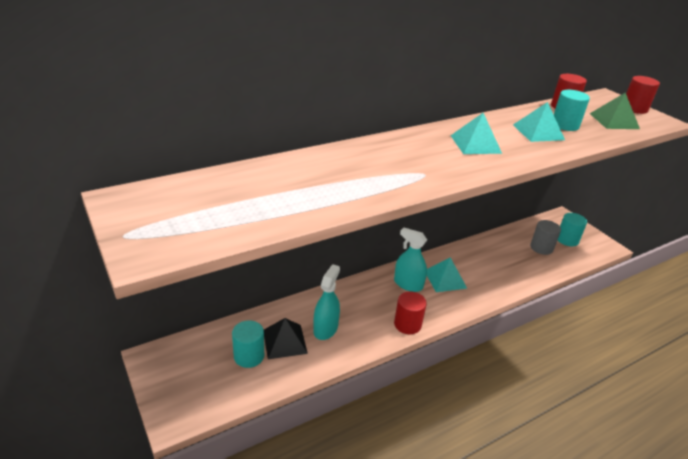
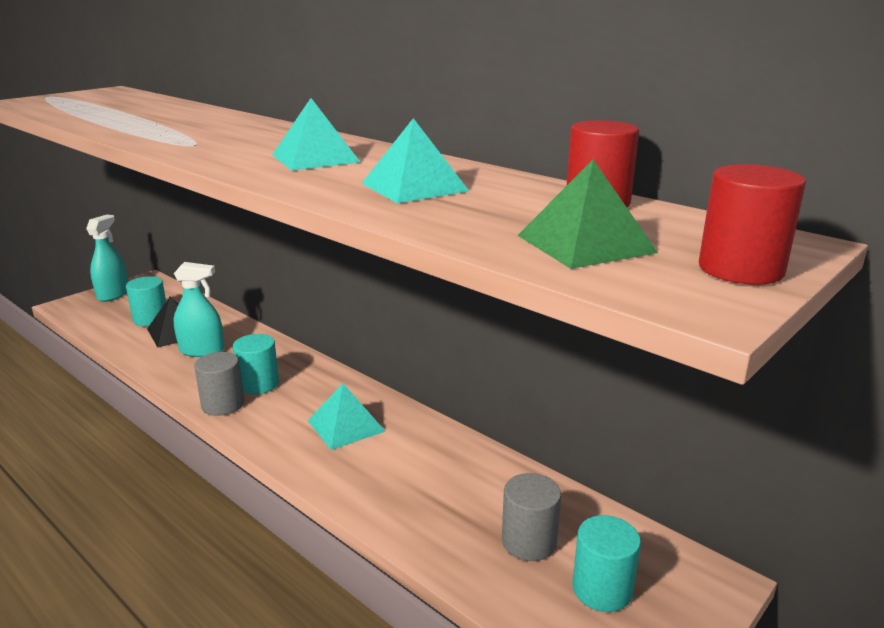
camera: 75 degrees right, 10 degrees down
(407, 324) = (223, 404): red cylinder -> grey cylinder
(408, 284) = (316, 394): turquoise spray bottle -> turquoise spray bottle (113, 294)
(565, 125) = (481, 203): turquoise cylinder -> turquoise cylinder (258, 384)

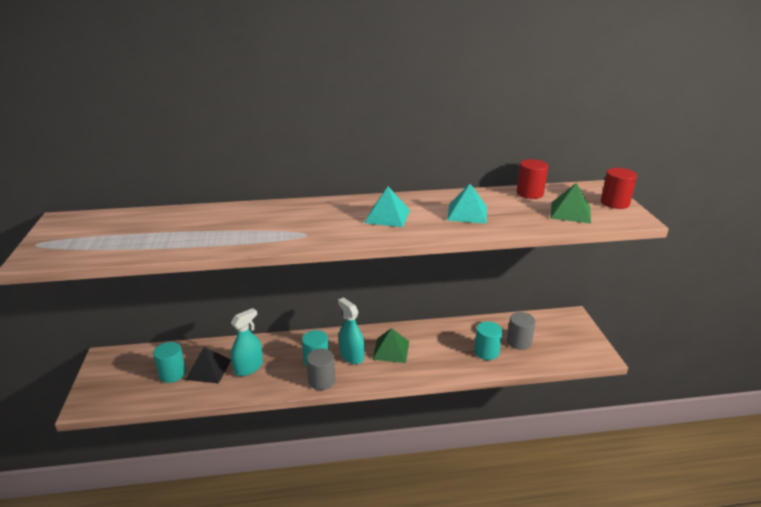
camera: 50 degrees left, 5 degrees up
(113, 294) = (103, 378): turquoise spray bottle -> turquoise spray bottle (351, 356)
(346, 425) = (391, 350): turquoise pyramid -> green pyramid
(602, 589) = (556, 340): turquoise cylinder -> turquoise cylinder (486, 352)

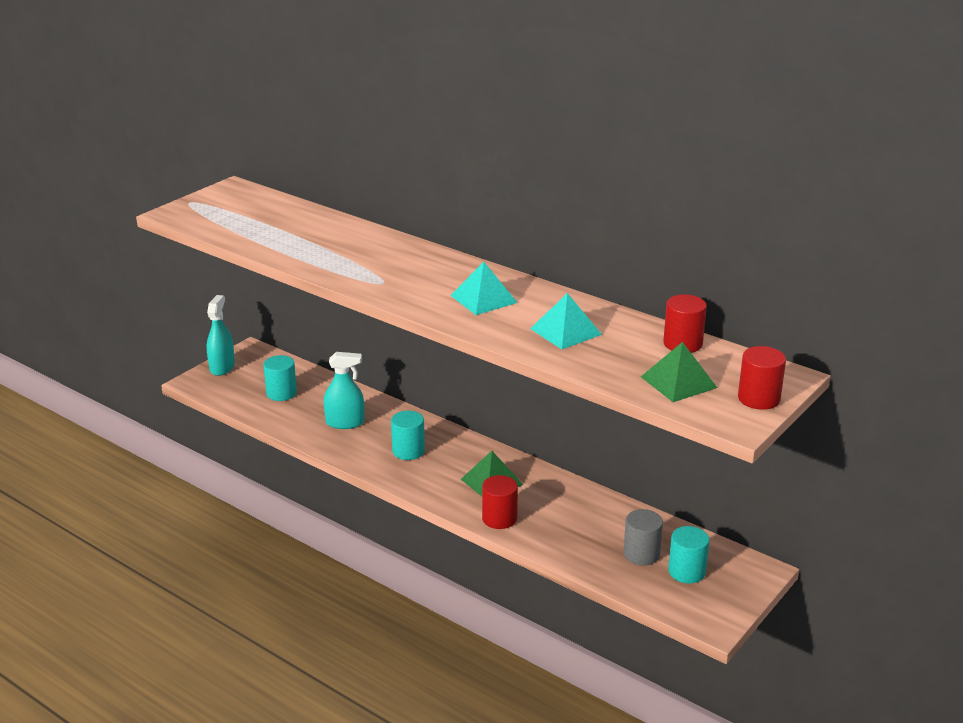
camera: 45 degrees right, 0 degrees up
(208, 369) = (312, 405): black pyramid -> none
(322, 381) = (388, 470): grey cylinder -> none
(351, 356) = (446, 465): turquoise spray bottle -> turquoise spray bottle (222, 367)
(428, 369) = (499, 518): none -> red cylinder
(486, 352) = (587, 541): turquoise cylinder -> turquoise cylinder (686, 571)

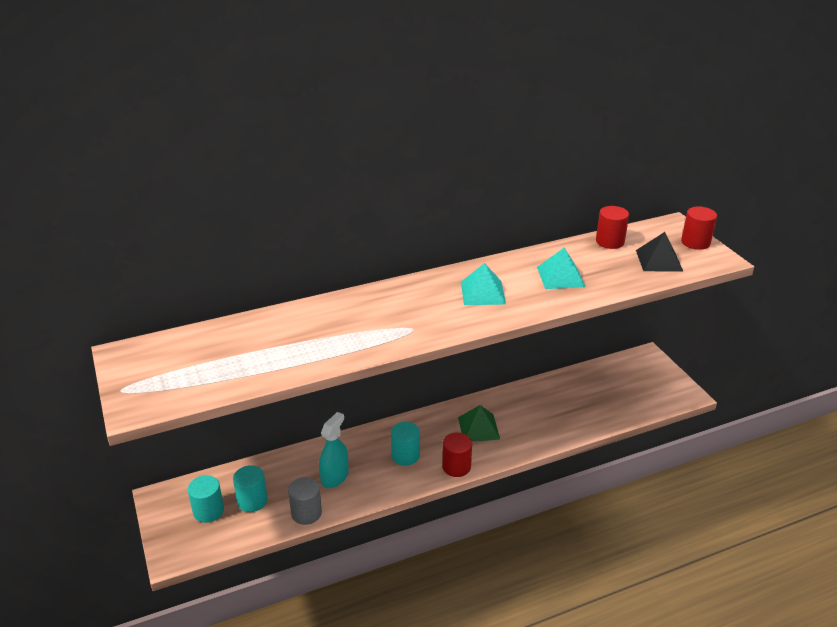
camera: 60 degrees left, 5 degrees up
(222, 367) = (167, 527): turquoise spray bottle -> none
(499, 518) = (525, 441): red cylinder -> red cylinder (456, 466)
(641, 554) = (605, 394): grey cylinder -> grey cylinder (306, 513)
(678, 382) = (659, 260): green pyramid -> black pyramid
(686, 571) = (633, 384): turquoise cylinder -> turquoise cylinder (208, 511)

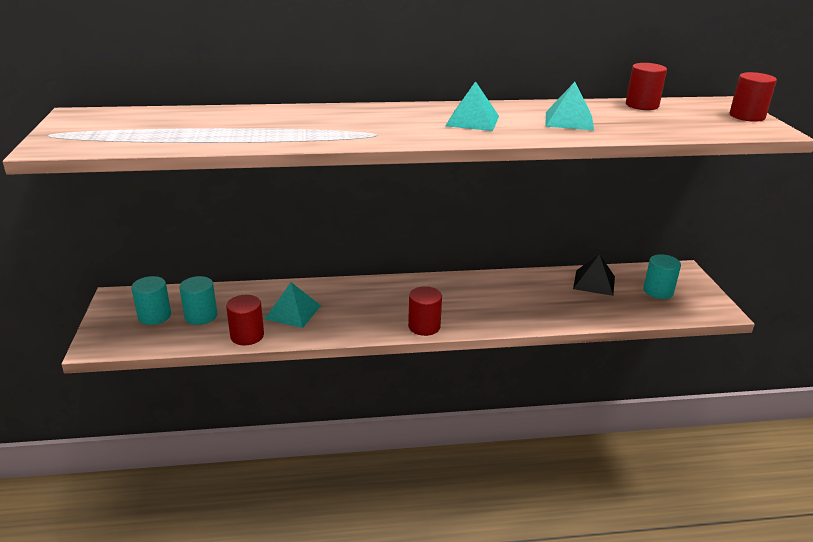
camera: 15 degrees right, 5 degrees down
(306, 513) = (247, 336): grey cylinder -> red cylinder
(334, 477) = (293, 312): turquoise spray bottle -> turquoise pyramid
(405, 455) = (375, 308): turquoise cylinder -> turquoise cylinder (658, 291)
(478, 428) = (464, 298): green pyramid -> none
(659, 260) = (694, 123): black pyramid -> black pyramid (594, 282)

